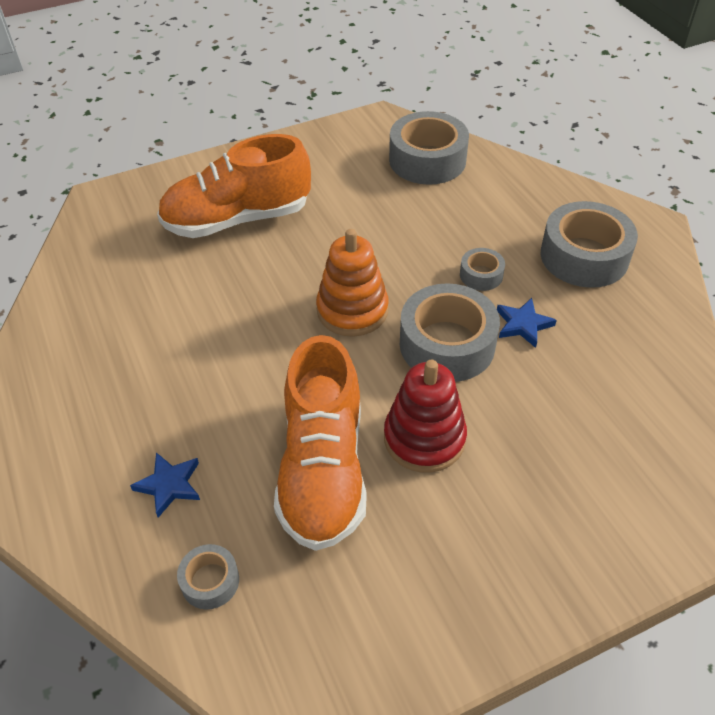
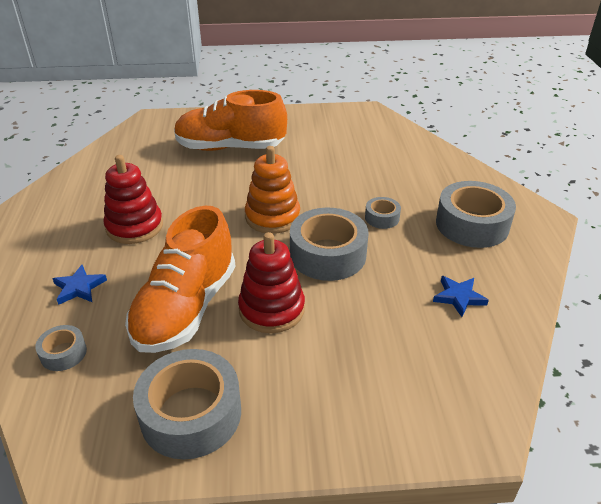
camera: 20 degrees right, 10 degrees down
(185, 375) = (134, 227): none -> red stacking toy
(427, 160) = (386, 140): grey tape -> grey tape (191, 413)
(523, 324) = (395, 256): blue star -> blue star (459, 297)

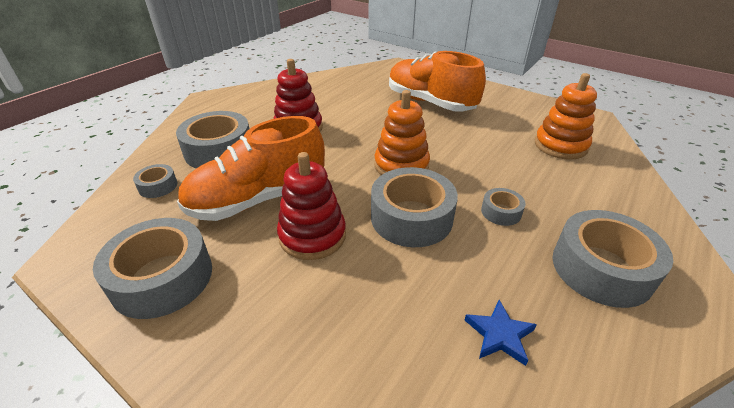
camera: 40 degrees right, 0 degrees up
(79, 288) = (219, 150): blue star -> grey tape
(369, 145) = (560, 145): none -> orange stacking toy

